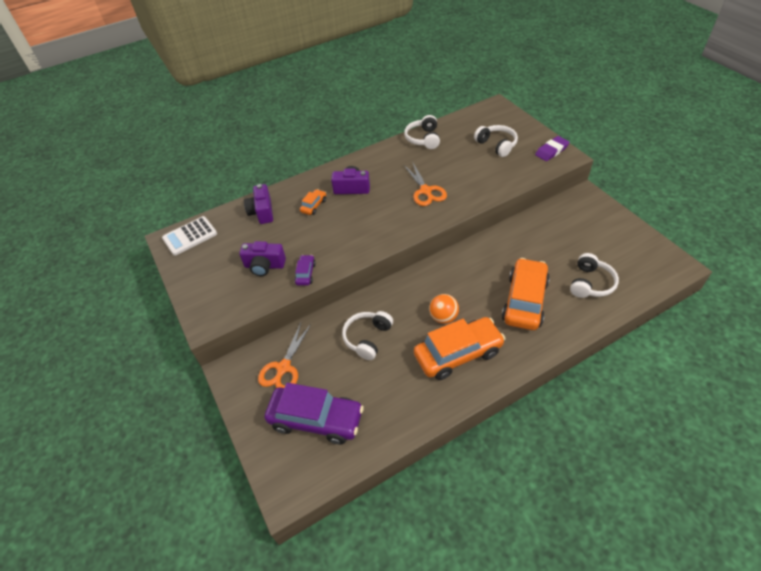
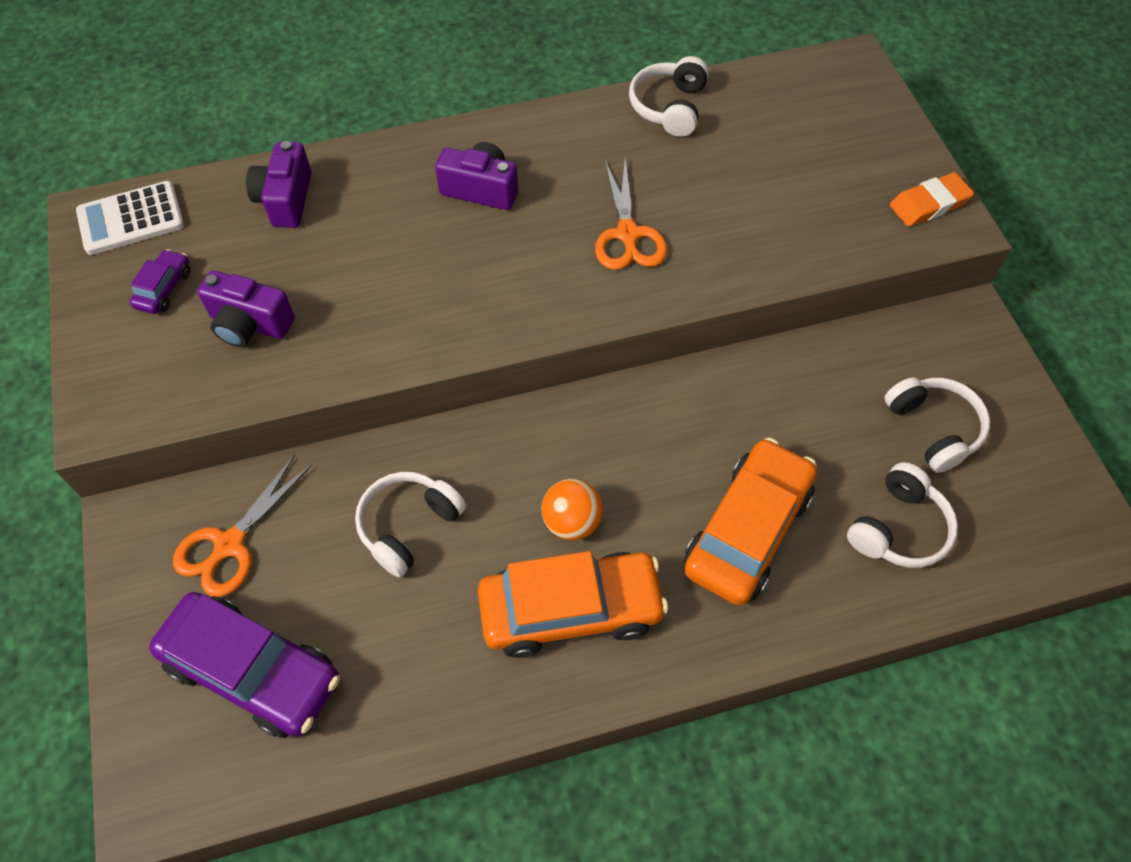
camera: 10 degrees right, 10 degrees up
(305, 273) = (322, 363): purple car -> purple car (164, 288)
(314, 206) = (391, 211): orange car -> none
(496, 145) = (817, 160): white headphones -> white headphones (933, 428)
(551, 151) = (929, 204): purple eraser -> orange eraser

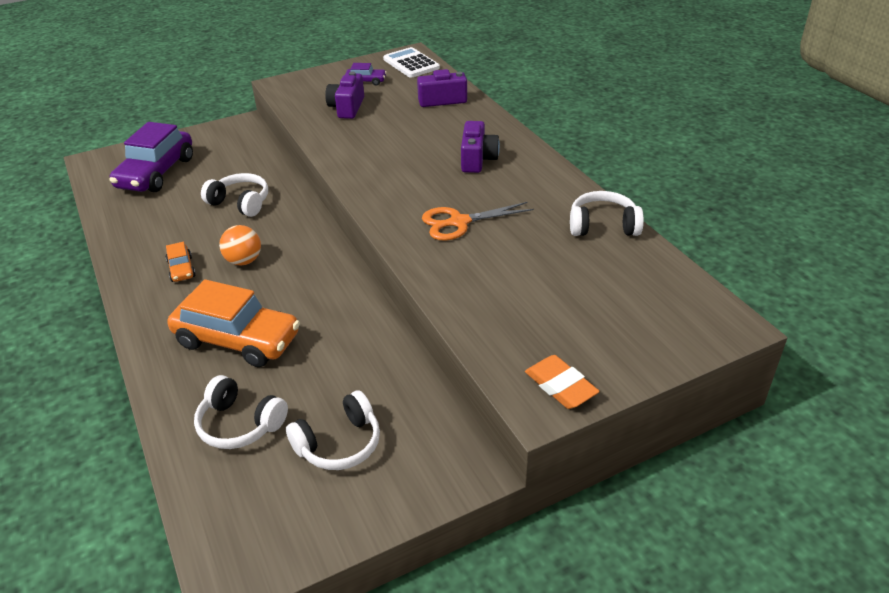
camera: 80 degrees right, 20 degrees down
(229, 545) = (229, 152): orange scissors -> none
(571, 610) = (181, 269): orange car -> orange car, size x0.45

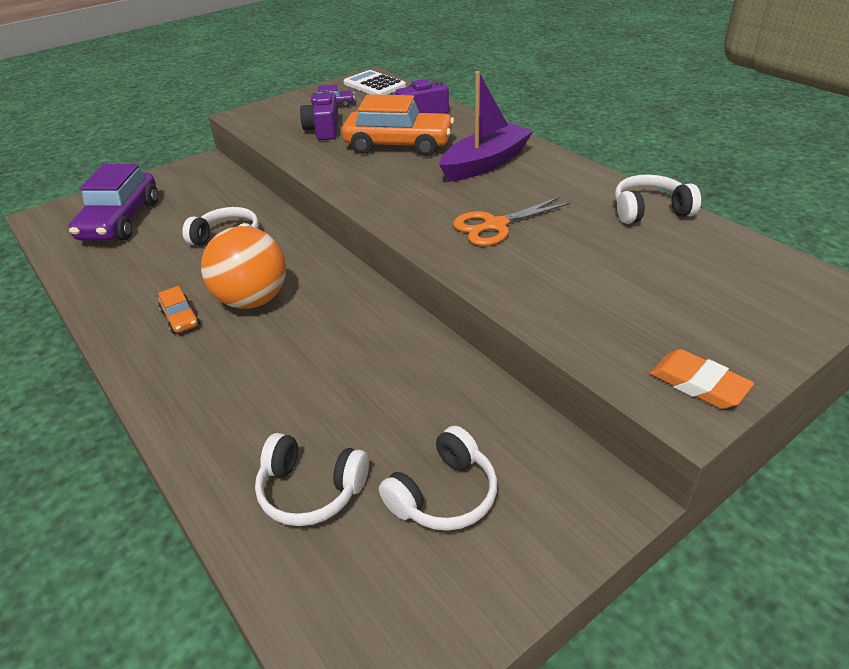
camera: 10 degrees left, 0 degrees up
(237, 340) = (274, 389): orange car -> orange car (399, 145)
(244, 261) = (252, 300): orange ball -> orange ball, size x1.72
(477, 159) = (485, 163): purple camera -> purple boat

